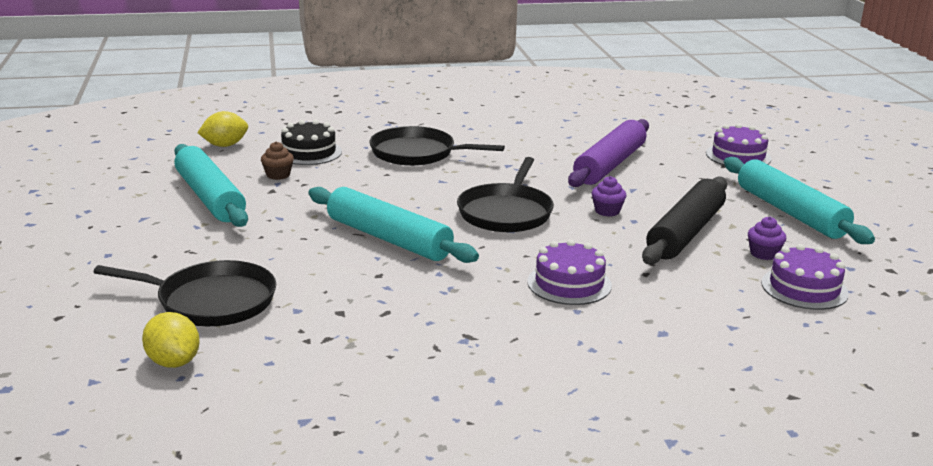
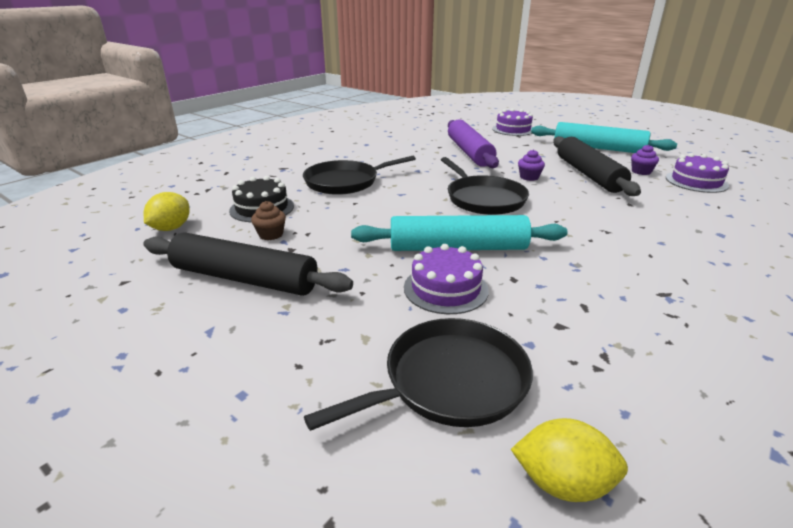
camera: 40 degrees left, 5 degrees up
(210, 197) = (244, 278): turquoise rolling pin -> black rolling pin
(569, 283) = (617, 227): purple cake -> purple cake (445, 288)

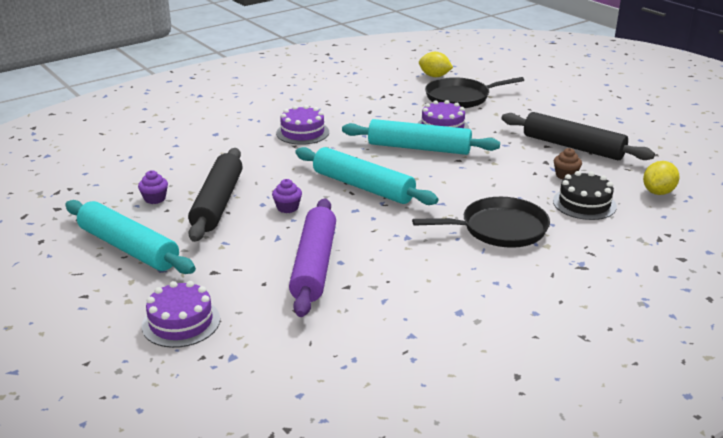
camera: 165 degrees left, 0 degrees up
(483, 199) = (363, 186): black pan -> turquoise rolling pin
(696, 181) = (127, 179): purple cake -> purple cake (302, 132)

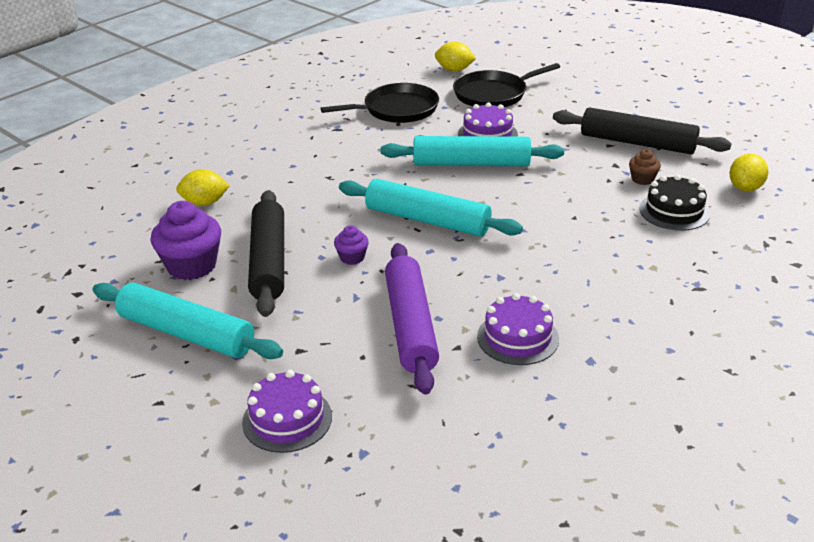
camera: 10 degrees left, 5 degrees up
(155, 199) = (191, 266): purple cupcake -> purple cupcake, size x1.97
(185, 154) = (205, 203): none -> yellow lemon
(302, 132) = (331, 159): purple cake -> purple cake (517, 338)
(499, 229) = (596, 253): black pan -> black pan (397, 109)

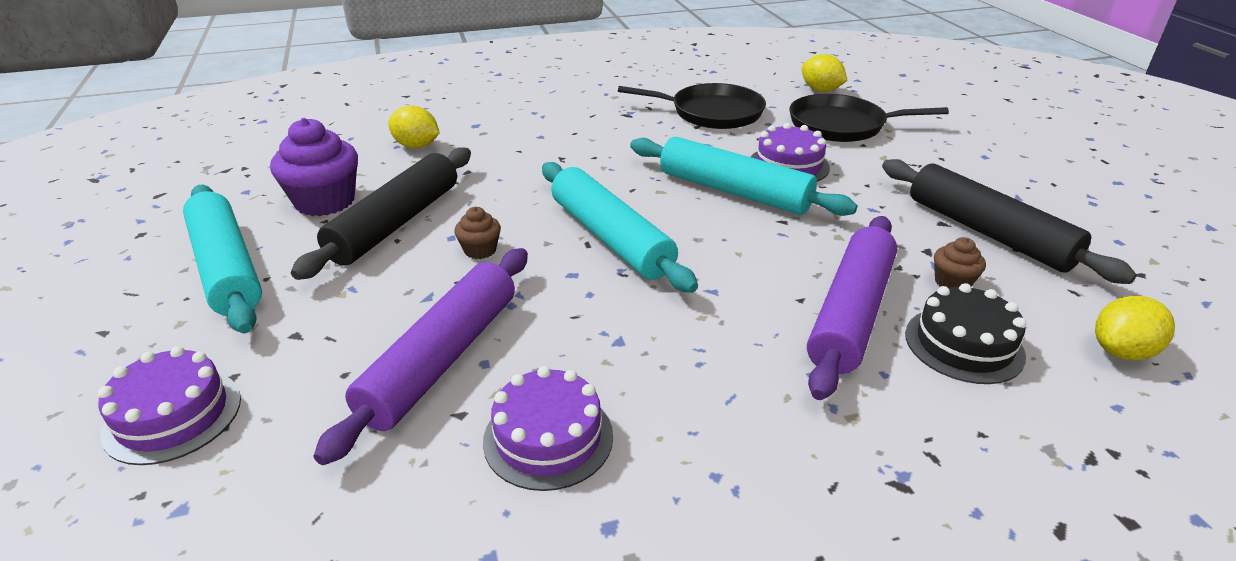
camera: 30 degrees right, 0 degrees up
(352, 257) = (480, 250): purple cupcake -> brown cupcake
(606, 216) = (850, 314): none -> purple rolling pin

